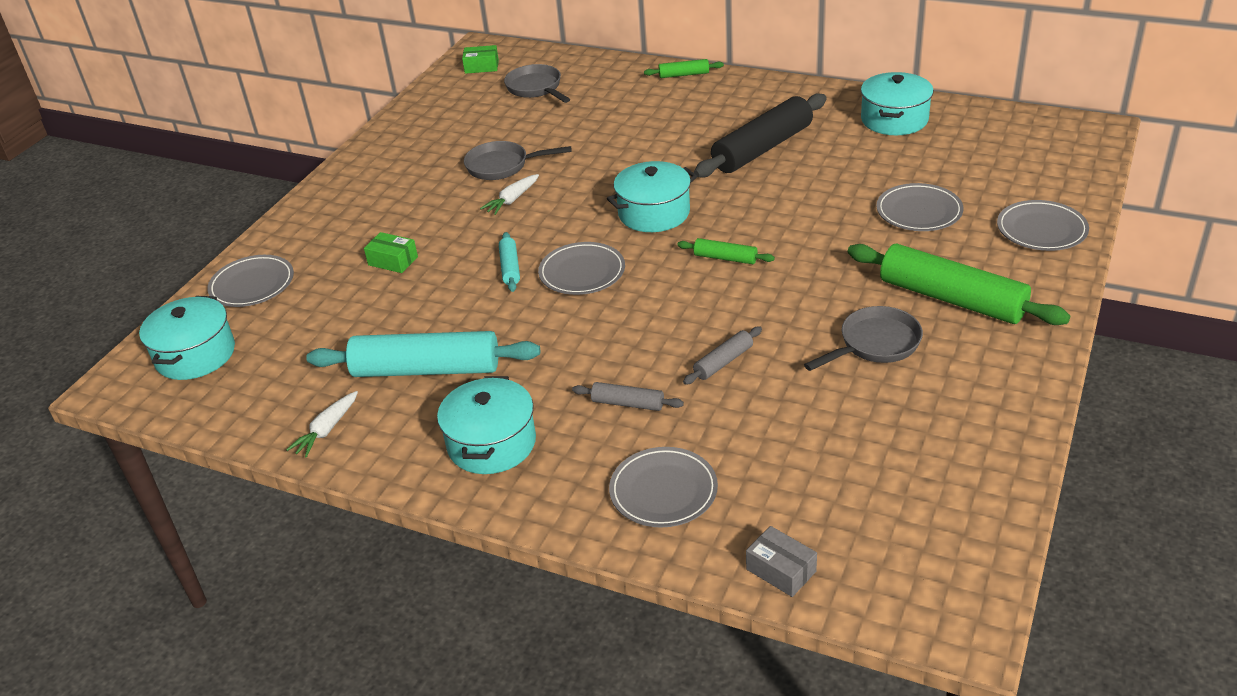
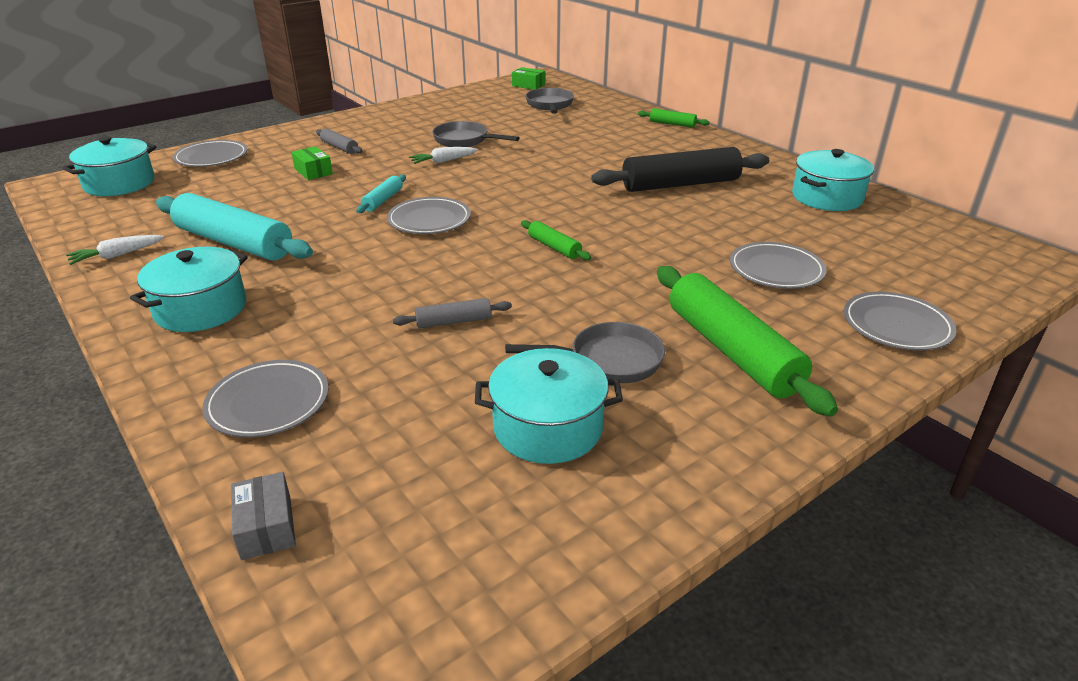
camera: 25 degrees right, 5 degrees down
(628, 403) = (336, 322): grey rolling pin -> grey rolling pin (339, 147)
(654, 213) = (536, 200): turquoise pot -> turquoise pot (548, 427)

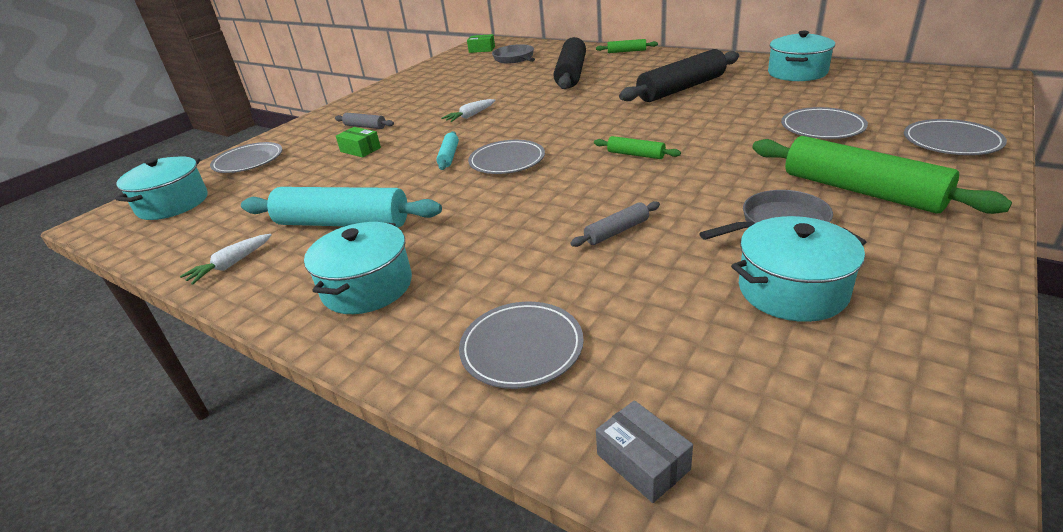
camera: 15 degrees left, 0 degrees up
(464, 140) = (472, 97): grey pan -> none
(587, 137) = (571, 74): none -> black rolling pin

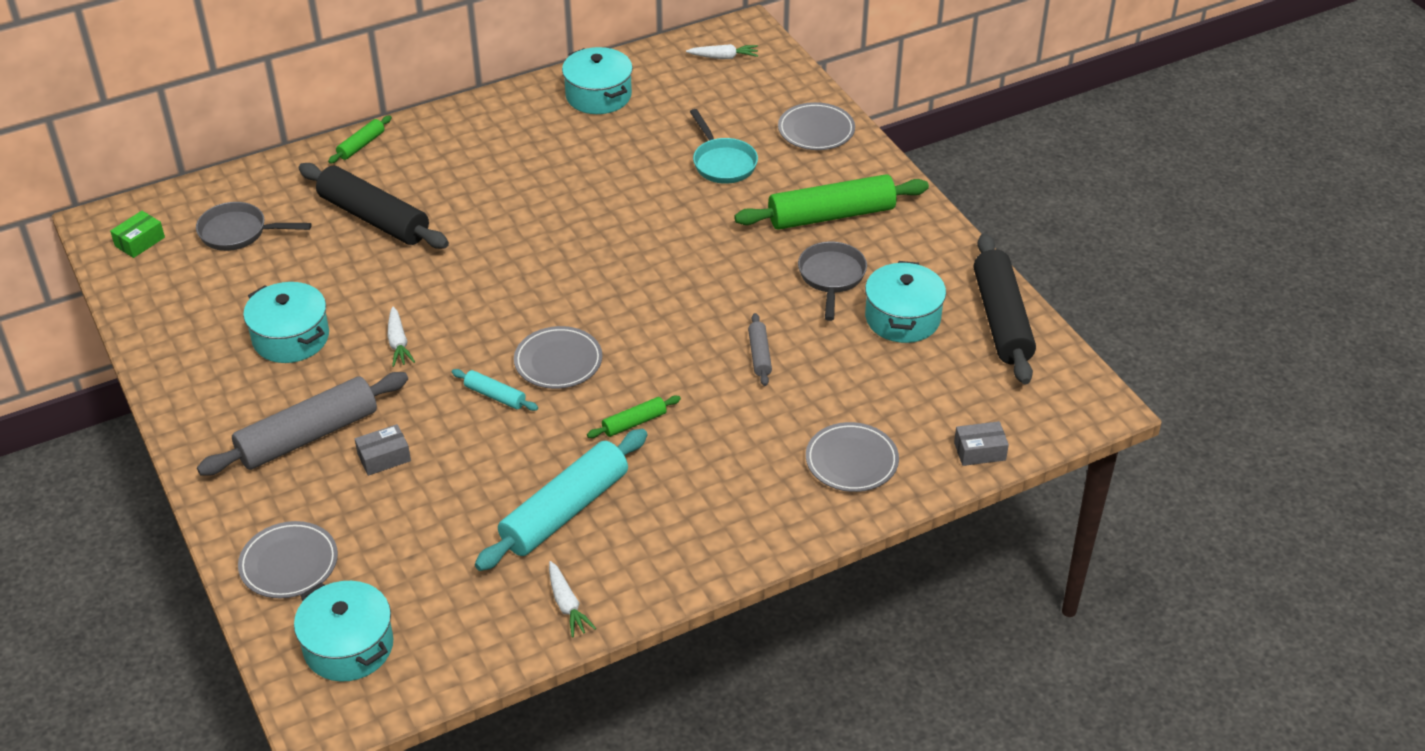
camera: 65 degrees left, 10 degrees up
(360, 150) = (384, 457): green box -> grey box
(365, 126) = (308, 436): grey rolling pin -> grey rolling pin, size x2.15
(367, 287) = (699, 519): turquoise pot -> turquoise pot (291, 338)
(635, 155) = (645, 281): green rolling pin -> green rolling pin (634, 423)
(681, 89) = (535, 176): black rolling pin -> black rolling pin (1002, 319)
(822, 127) = (722, 163): grey plate -> turquoise pan
(937, 84) = (723, 57): none -> white carrot

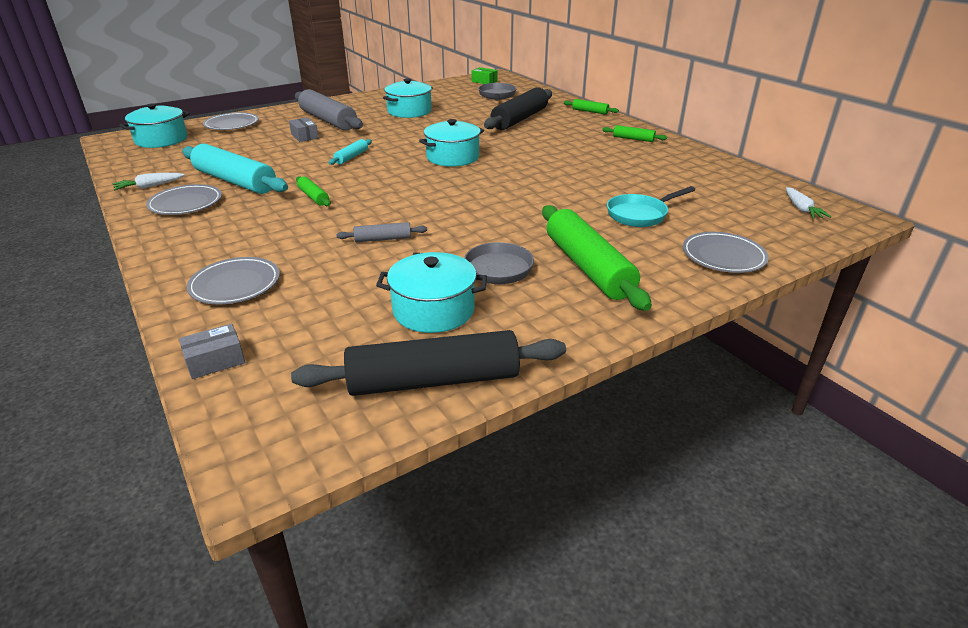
camera: 85 degrees right, 10 degrees down
(398, 343) = (404, 132): white carrot -> none
(491, 126) = (633, 139): none -> green rolling pin
(558, 361) = (383, 171): grey plate -> grey plate (186, 203)
(598, 95) = (697, 166): turquoise pot -> turquoise pot (452, 157)
(979, 451) = (215, 361): grey box -> grey box turned 75 degrees clockwise

